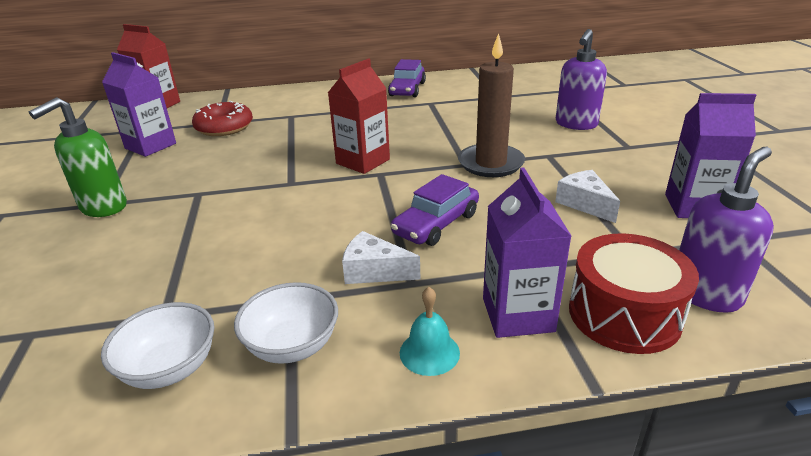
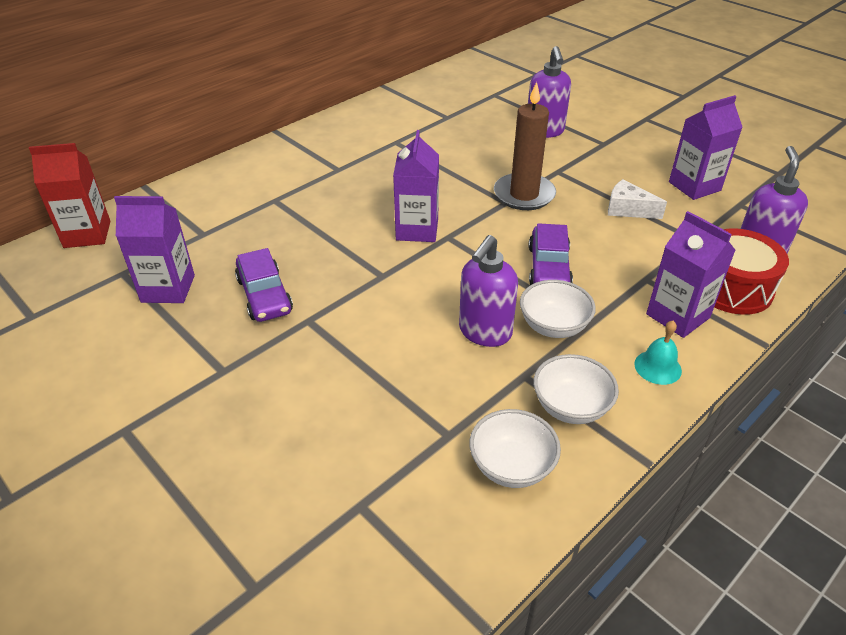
camera: 35 degrees left, 10 degrees up
(103, 207) = (232, 374): green soap dispenser -> none
(224, 127) = (220, 237): red donut -> none
(307, 251) = (484, 332): none -> purple soap dispenser
(363, 161) = (417, 229): red carton -> purple carton
(374, 271) = (553, 326): white cheese -> white bowl
(407, 89) = (352, 131): purple car -> purple car (264, 295)

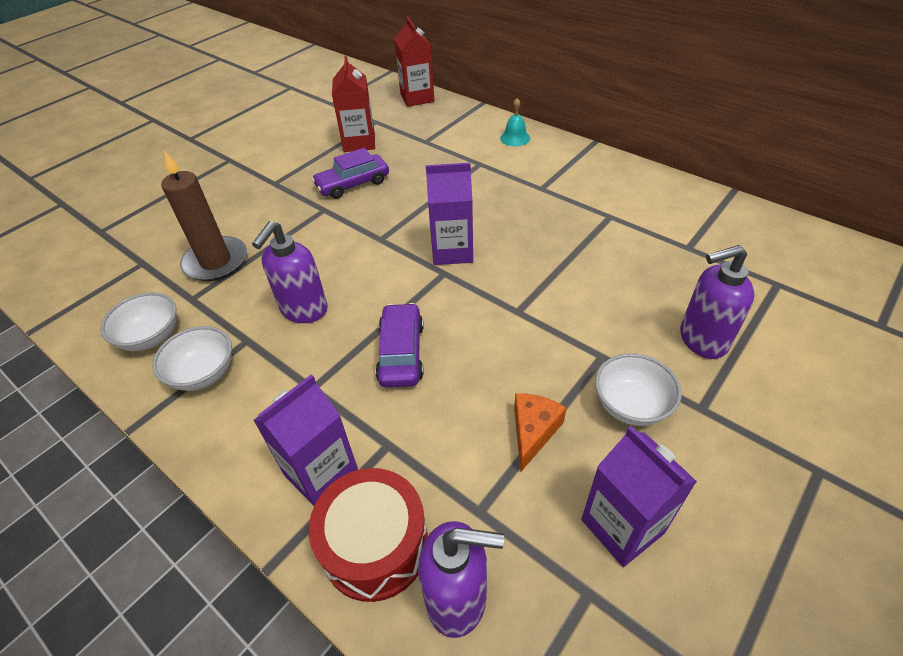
camera: 85 degrees right, 5 degrees up
(168, 289) = (359, 142): purple carton -> red carton
(484, 332) = (303, 310): purple soap dispenser -> purple soap dispenser turned 90 degrees counterclockwise
(524, 195) = (537, 326): brown candle -> brown candle (216, 262)
(549, 268) = (401, 353): purple car -> purple car turned 90 degrees clockwise
(553, 326) = (309, 359): white bowl -> white bowl (631, 405)
(628, 209) = (533, 432): white cheese -> orange cheese
(657, 367) = (243, 446): turquoise bell -> turquoise bell (515, 138)

